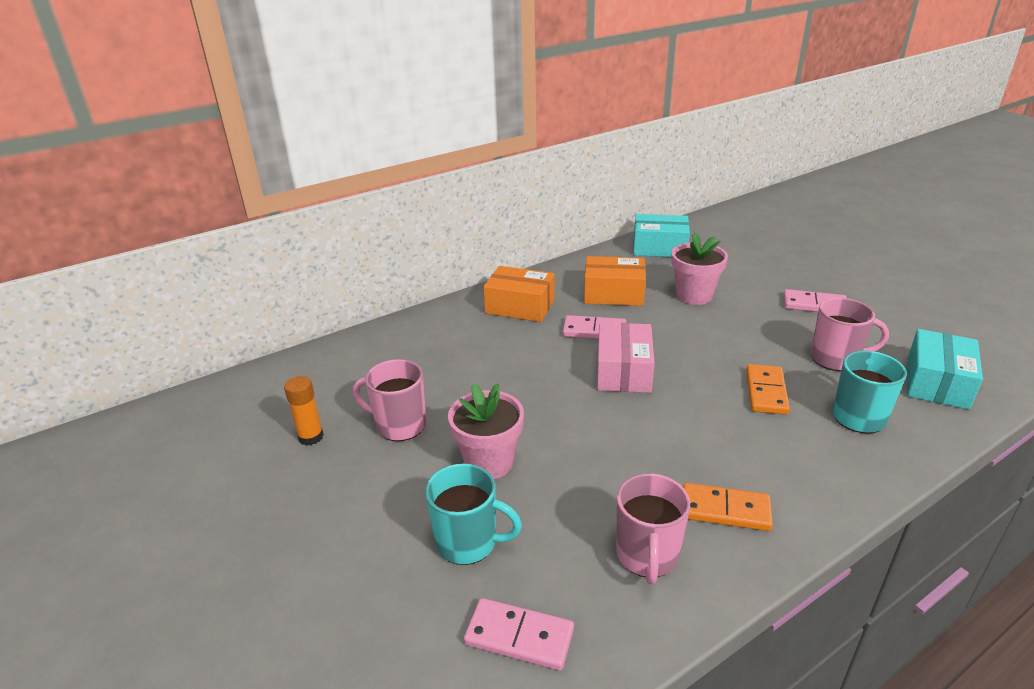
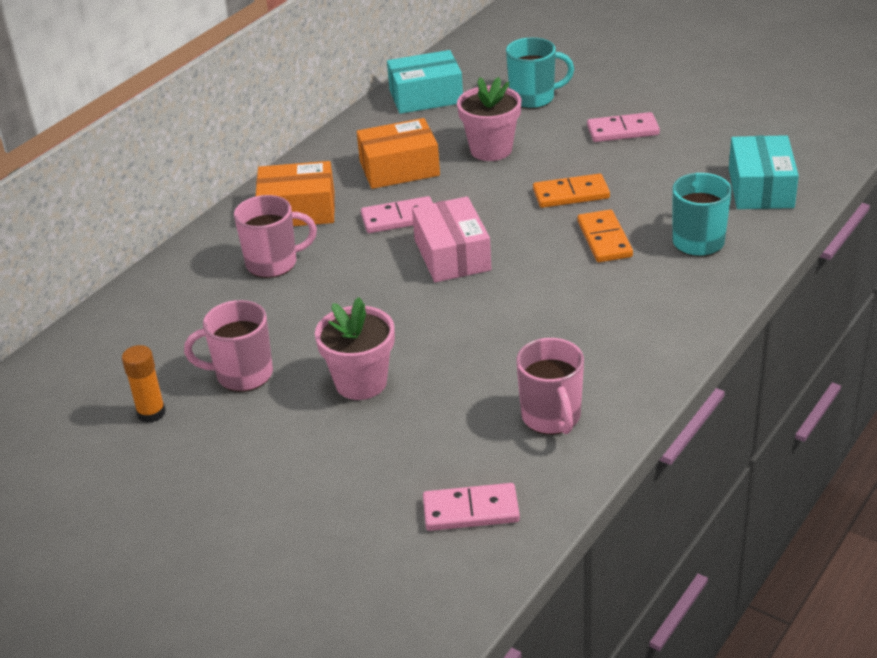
camera: 20 degrees left, 5 degrees up
(468, 542) = (383, 456): turquoise mug -> turquoise mug (533, 98)
(725, 510) = (605, 359): orange domino -> orange domino (571, 194)
(836, 359) = (661, 187): pink mug -> pink mug (273, 263)

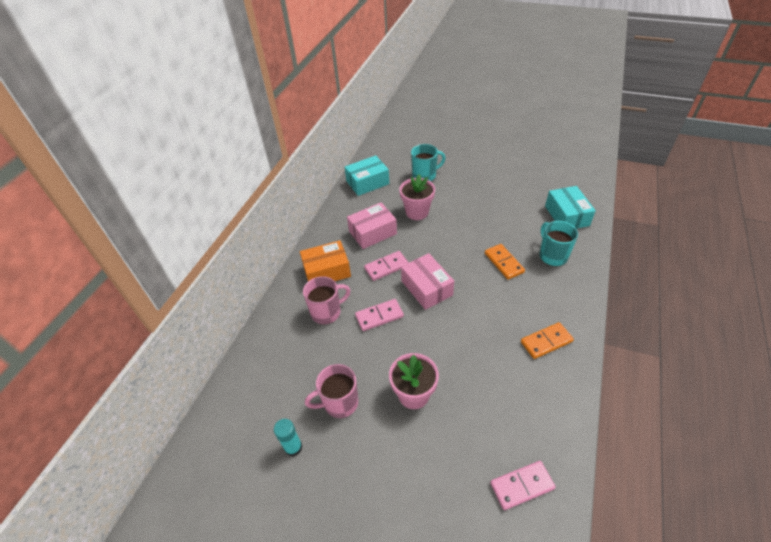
camera: 15 degrees left, 10 degrees up
(151, 413) = (293, 447): orange glue stick -> turquoise glue stick
(399, 168) = (372, 232): orange box -> pink box
(551, 417) = (534, 399): pink mug -> none
(571, 194) = (472, 235): orange domino -> orange domino (546, 341)
(623, 130) = (480, 189): pink domino -> pink domino (379, 316)

